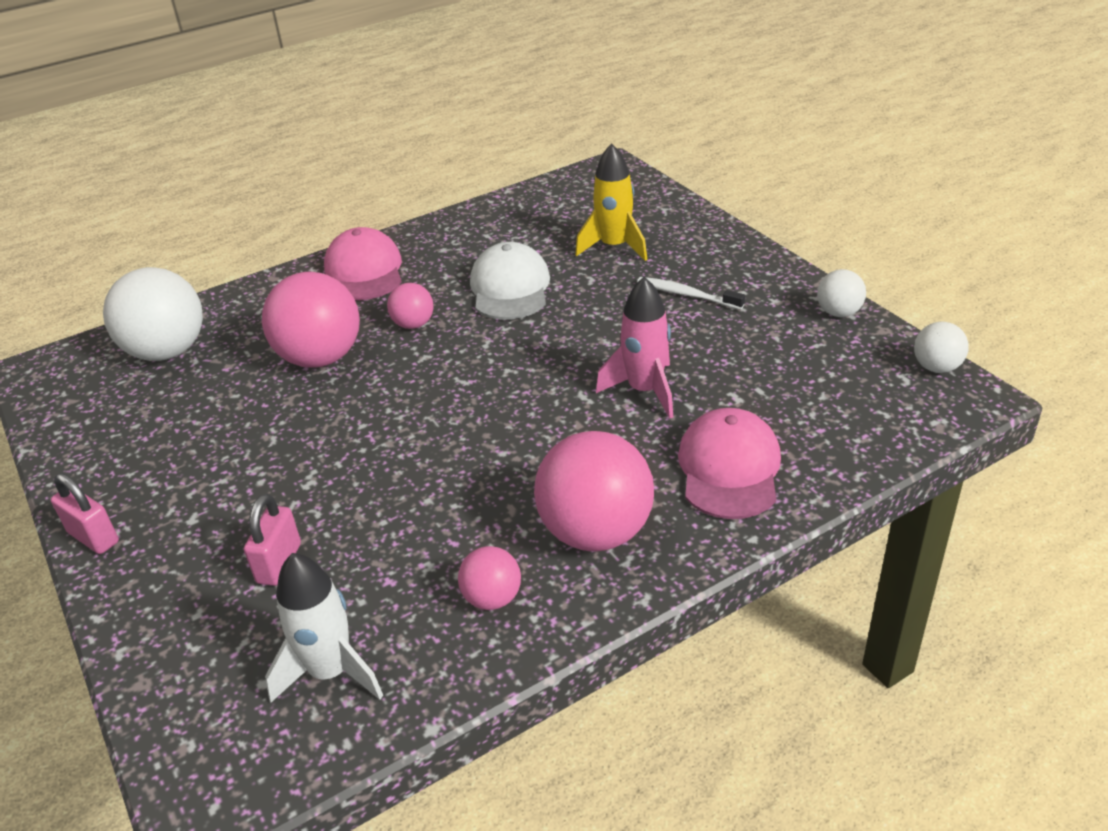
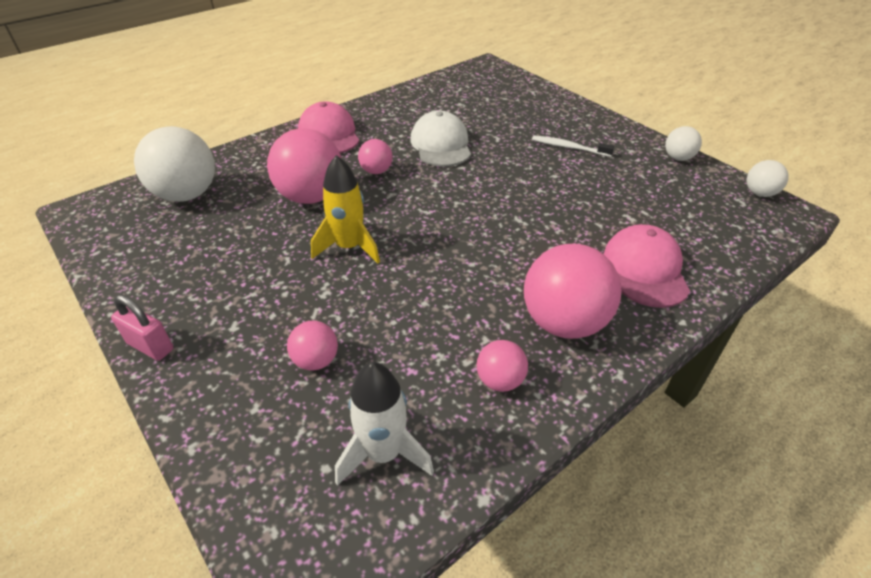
camera: 10 degrees left, 5 degrees up
(279, 563) = (316, 360): pink padlock -> pink ball
(614, 247) = (506, 116): yellow rocket -> yellow rocket (349, 247)
(645, 391) = (563, 214): pink rocket -> none

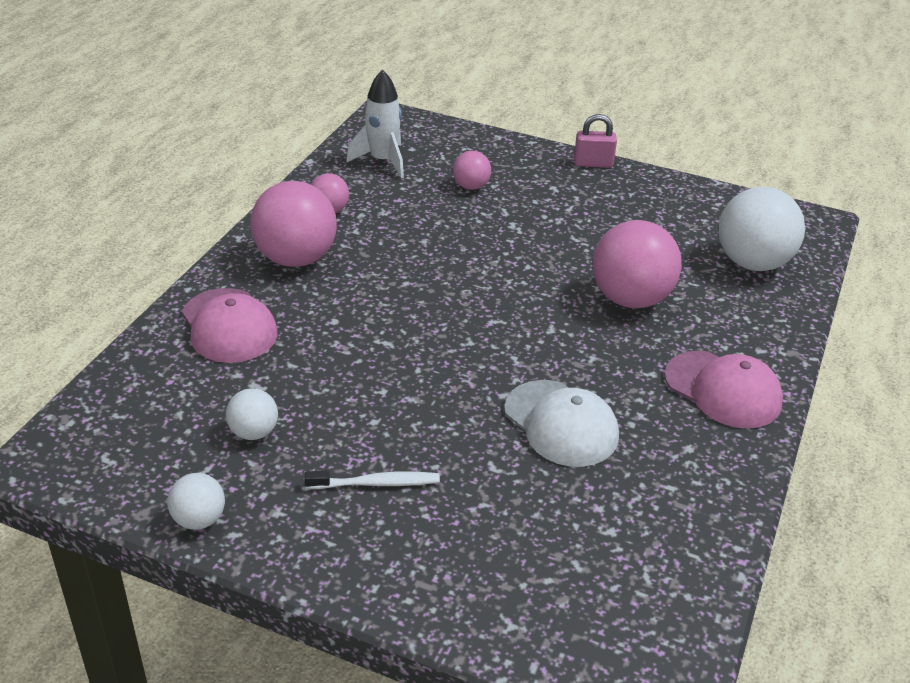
camera: 150 degrees right, 5 degrees down
(349, 247) = (533, 263): yellow rocket -> none
(376, 171) = (599, 353): pink ball -> none
(759, 193) = (76, 483): white ball -> white ball (254, 432)

